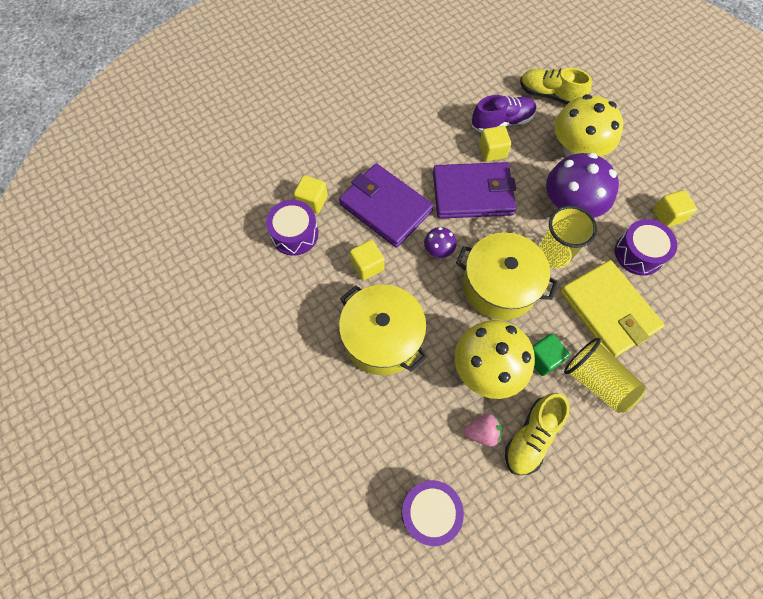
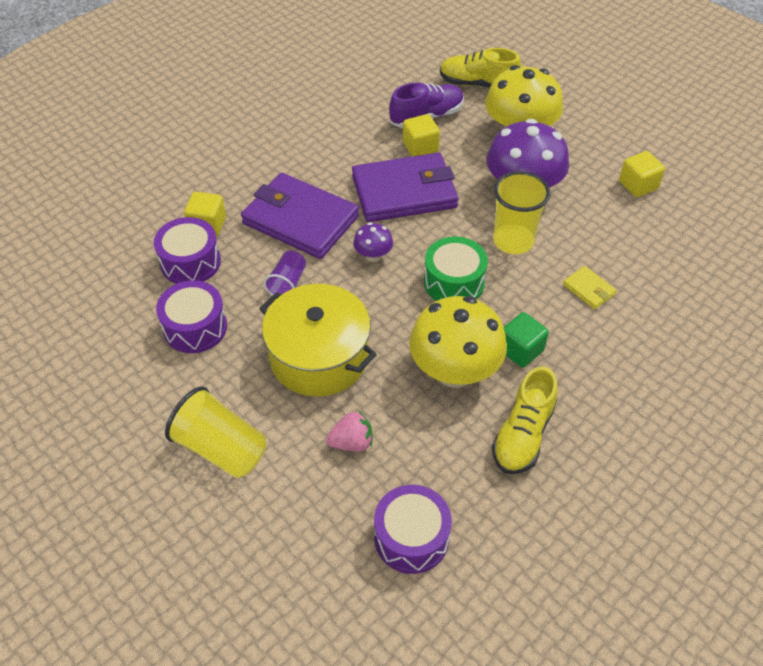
camera: 10 degrees left, 15 degrees down
(367, 266) = (287, 283): yellow cube -> purple cup
(482, 432) = (461, 439): pink strawberry -> pink strawberry (352, 442)
(499, 286) = (454, 282): yellow pot -> green drum
(597, 381) = (590, 364): yellow cup -> yellow cup (221, 448)
(608, 310) = (589, 289): yellow wallet -> yellow wallet, size x0.42
(639, 253) = (612, 227): purple drum -> purple drum (195, 327)

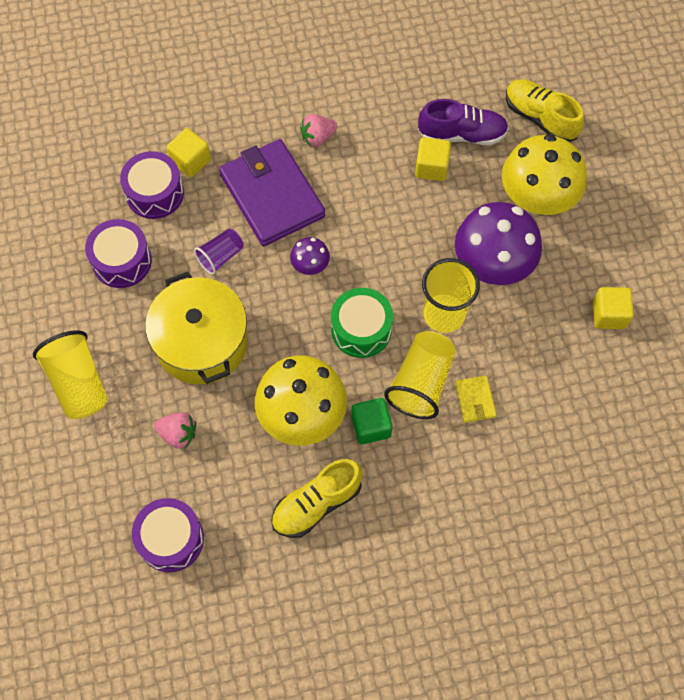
camera: 30 degrees right, 15 degrees up
(309, 164) = (317, 138): none -> pink strawberry
(404, 192) = (383, 211): purple wallet -> none
(535, 298) = (421, 383): none -> yellow cup

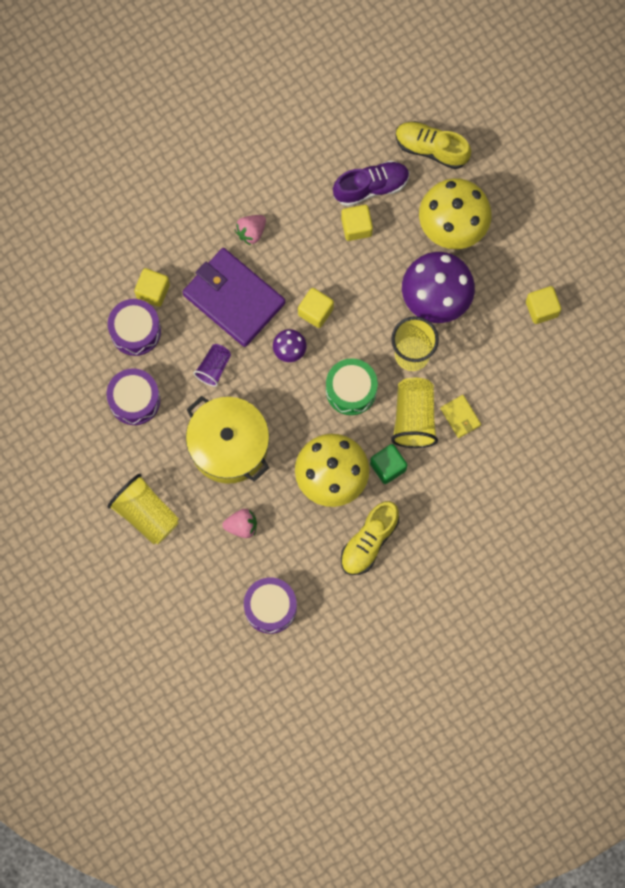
camera: 20 degrees left, 10 degrees up
(354, 236) = (315, 311): none -> yellow cube

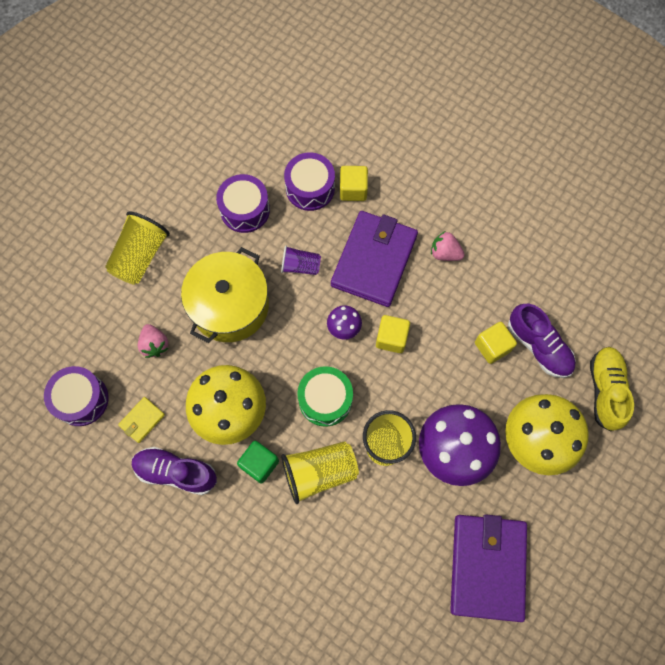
camera: 70 degrees right, 5 degrees down
(369, 541) = (176, 472): yellow shoe -> purple shoe
(460, 417) = (337, 520): yellow wallet -> yellow wallet (142, 420)
(542, 309) = (487, 566): yellow cube -> purple wallet

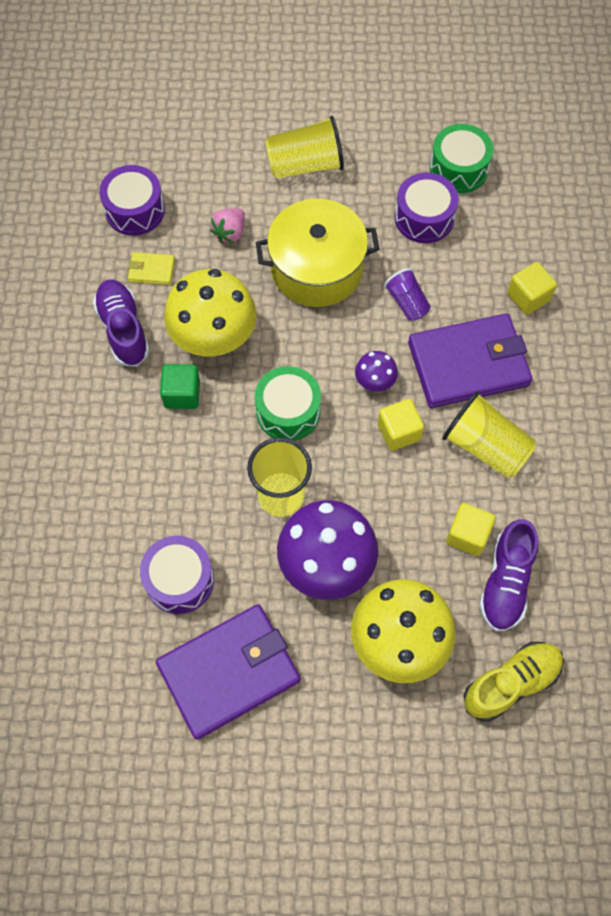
camera: 55 degrees right, 5 degrees down
(224, 162) = (458, 169): none -> green drum
(310, 188) = (496, 258): purple drum -> purple drum (179, 580)
(319, 472) = (212, 452): yellow cup -> yellow cup (486, 447)
(445, 253) = (533, 425): pink strawberry -> none

